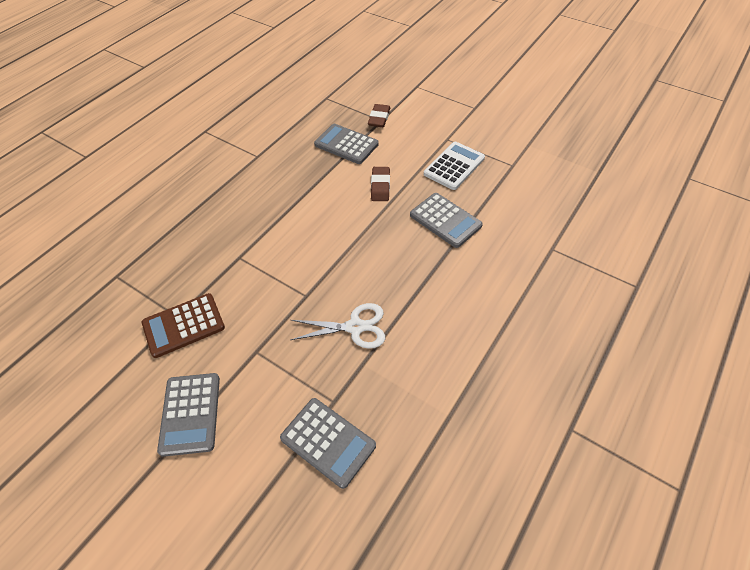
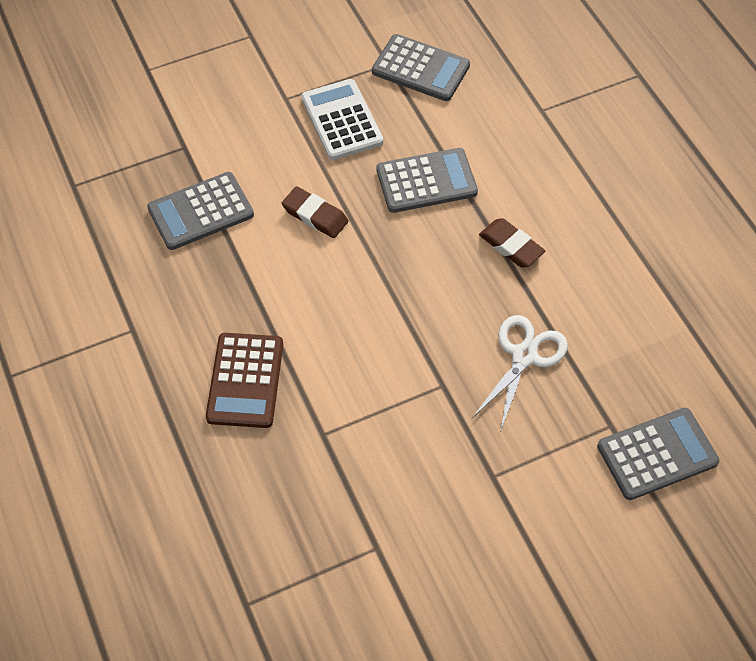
camera: 60 degrees left, 5 degrees up
(183, 325) = (397, 545): brown calculator -> brown calculator (245, 381)
(190, 414) = (539, 583): grey calculator -> grey calculator (420, 69)
(379, 118) = (178, 147): brown eraser -> brown eraser (511, 246)

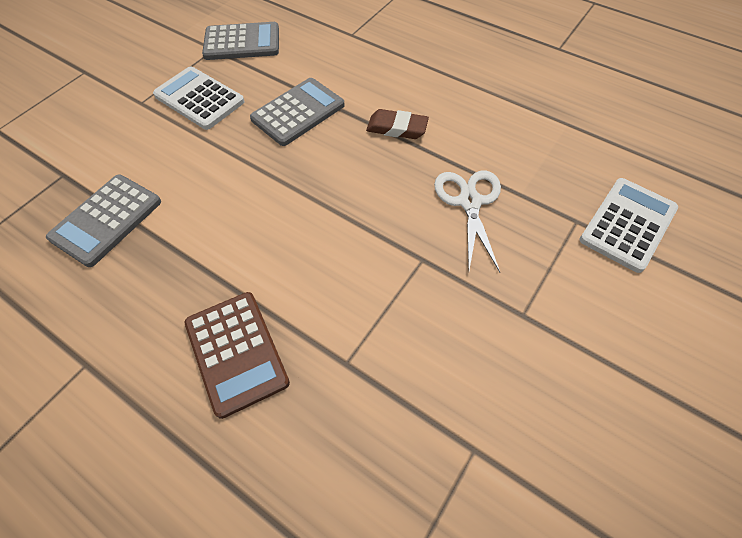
camera: 30 degrees left, 0 degrees up
(315, 215) = (219, 176): brown eraser -> none
(657, 454) = (628, 224): grey calculator -> white calculator

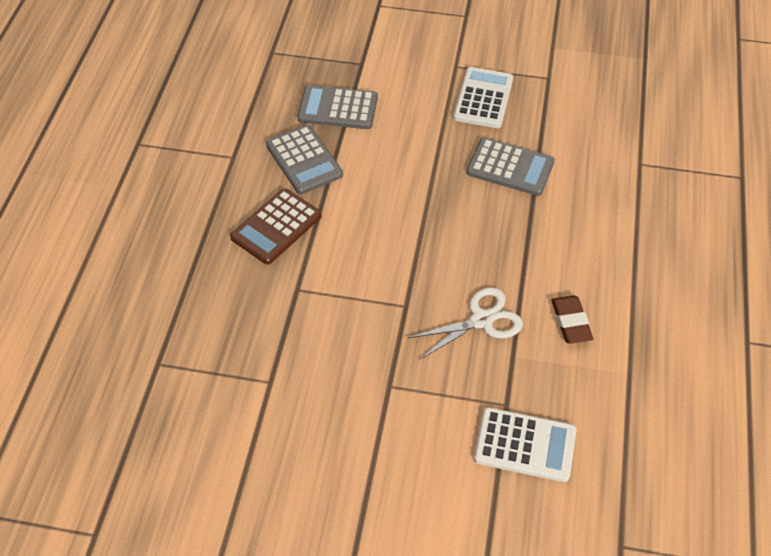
camera: 65 degrees right, 5 degrees down
(242, 42) = (570, 92): grey calculator -> grey calculator (304, 160)
(397, 128) = (536, 242): brown eraser -> brown eraser (571, 322)

